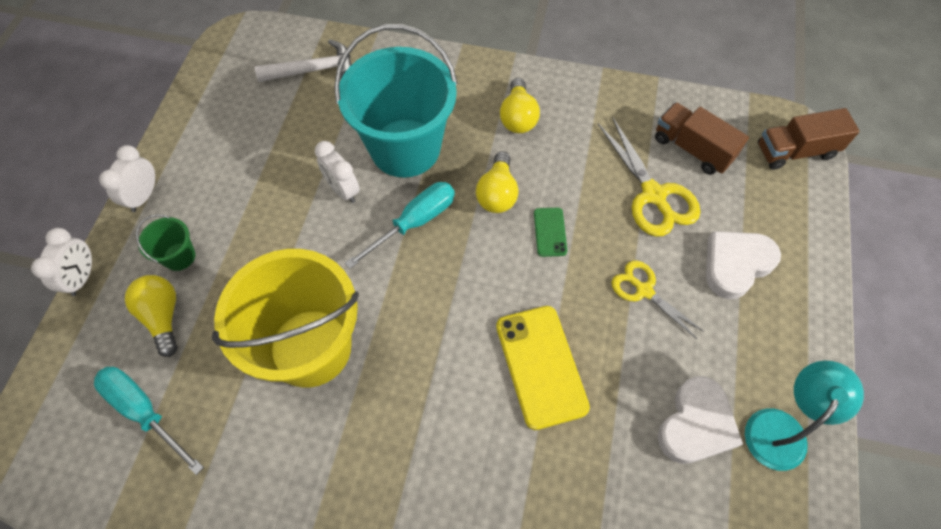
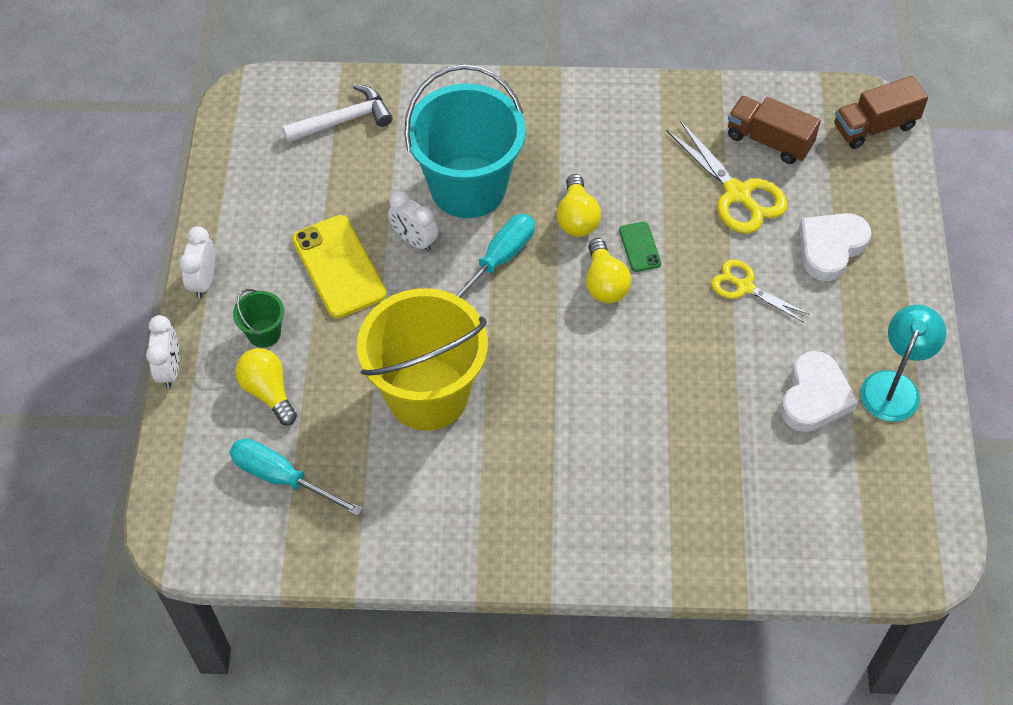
camera: 10 degrees left, 5 degrees down
(518, 117) = (580, 136): yellow light bulb -> yellow light bulb (605, 283)
(541, 366) = (658, 372): yellow phone -> yellow phone (339, 267)

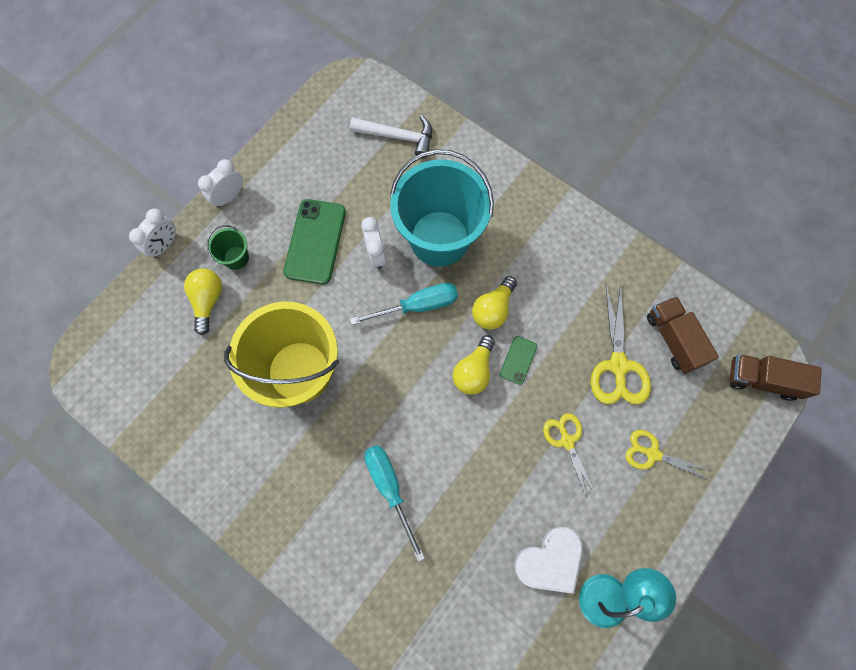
camera: 35 degrees right, 15 degrees up
(282, 478) = (170, 367): turquoise screwdriver -> turquoise screwdriver (390, 488)
(339, 267) = (315, 241): yellow phone -> green phone
(830, 248) = (652, 454): white heart -> yellow scissors

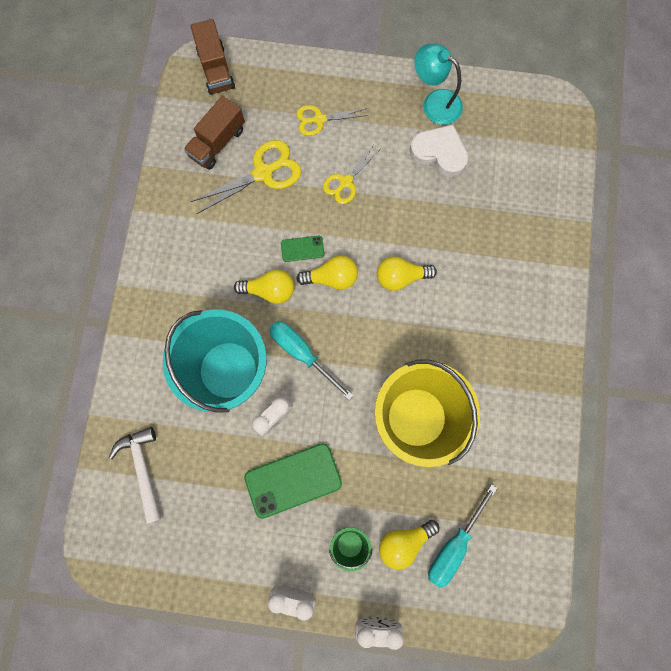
camera: 120 degrees left, 5 degrees up
(390, 488) = (461, 290): turquoise screwdriver -> turquoise screwdriver (454, 545)
(437, 437) = (400, 277): none -> yellow light bulb
(652, 454) = (319, 119): yellow scissors -> yellow scissors turned 90 degrees clockwise

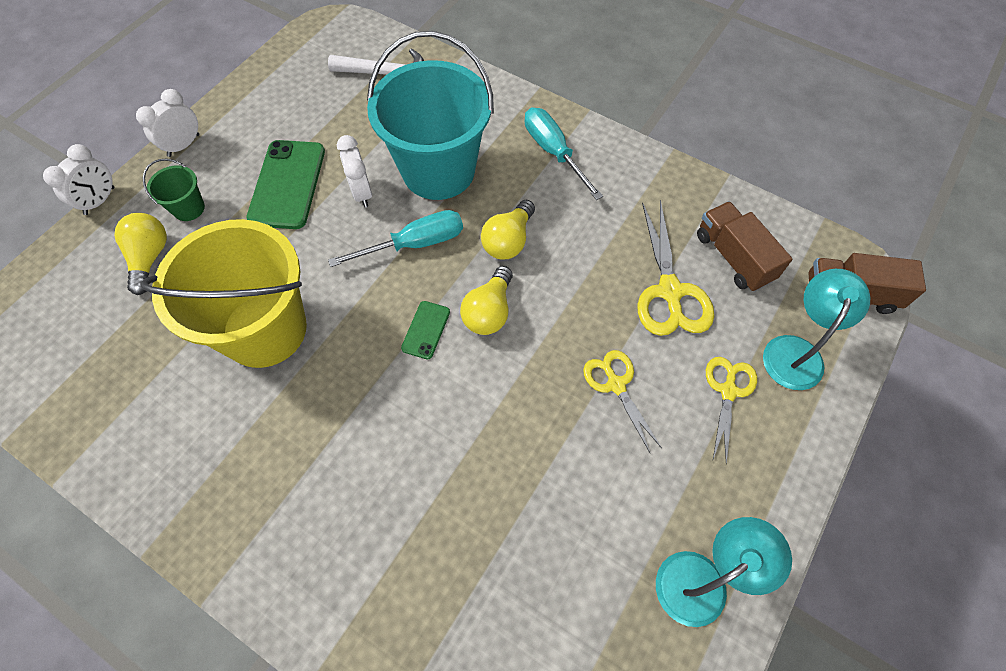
camera: 115 degrees right, 15 degrees down
(273, 90) = (796, 351): none -> turquoise lamp
(302, 249) = (544, 295): green phone -> green phone (426, 330)
(400, 277) = (446, 393): yellow light bulb -> none
(439, 153) = (610, 540): white heart -> none
(454, 545) = (106, 305): turquoise screwdriver -> turquoise screwdriver (553, 152)

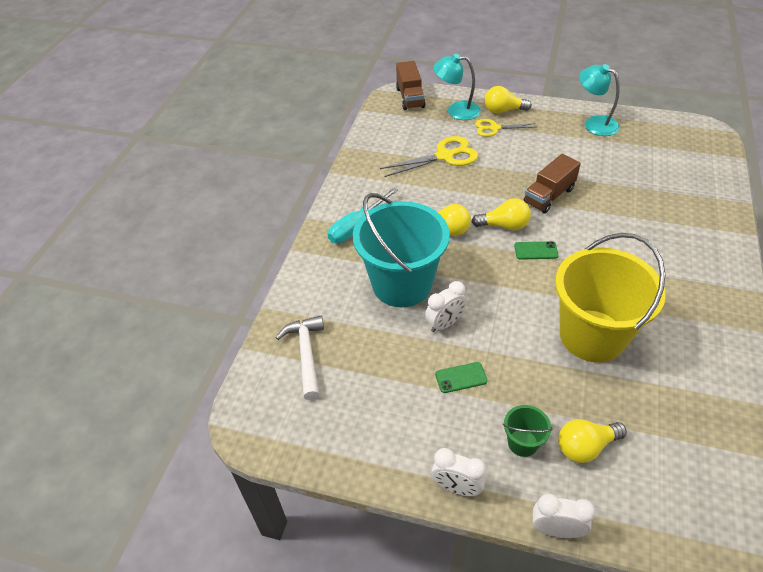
camera: 105 degrees left, 15 degrees down
(287, 184) = (461, 377): green phone -> green phone, size x0.50
(415, 244) = (474, 277): turquoise screwdriver -> none
(616, 384) = (517, 165): yellow scissors -> none
(733, 257) = (407, 137): brown truck -> brown truck (549, 196)
(781, 427) = (503, 110): none -> yellow light bulb

